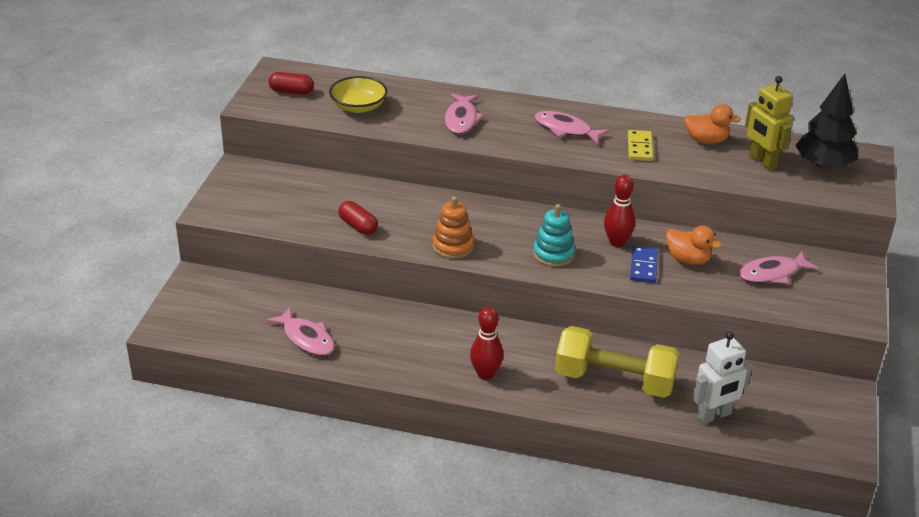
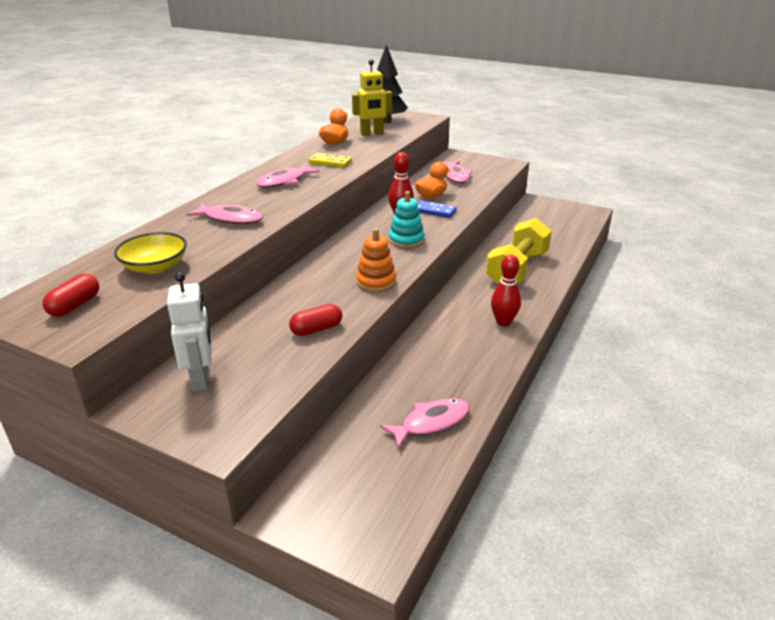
camera: 75 degrees left, 5 degrees down
(714, 415) = (556, 241): white robot -> white robot (201, 379)

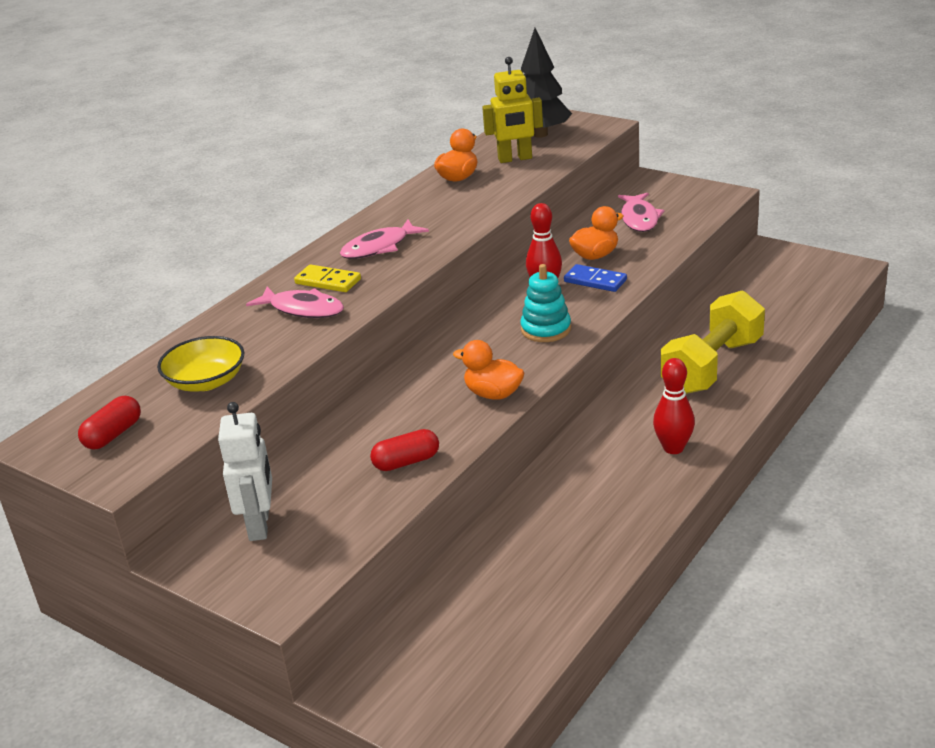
camera: 10 degrees right, 0 degrees up
(330, 162) = (447, 212): yellow domino -> yellow domino (328, 281)
(376, 282) = (493, 394): orange stacking toy -> orange duck
(431, 423) = (547, 586): pink fish -> none

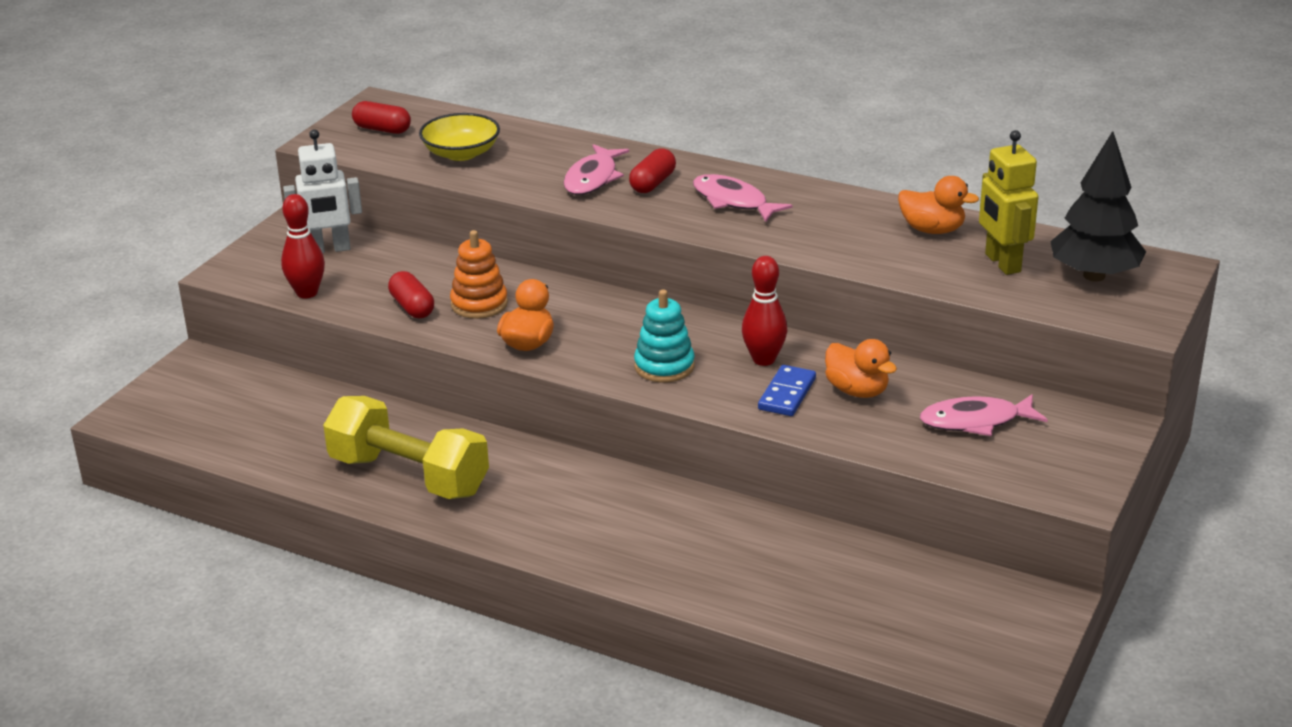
camera: 80 degrees right, 0 degrees up
(328, 281) = (653, 183): yellow domino -> red capsule
(414, 422) = (479, 304): none -> orange stacking toy
(673, 448) = (523, 519): red bowling pin -> red bowling pin (307, 293)
(712, 366) = (702, 548): yellow dumbbell -> yellow dumbbell (409, 476)

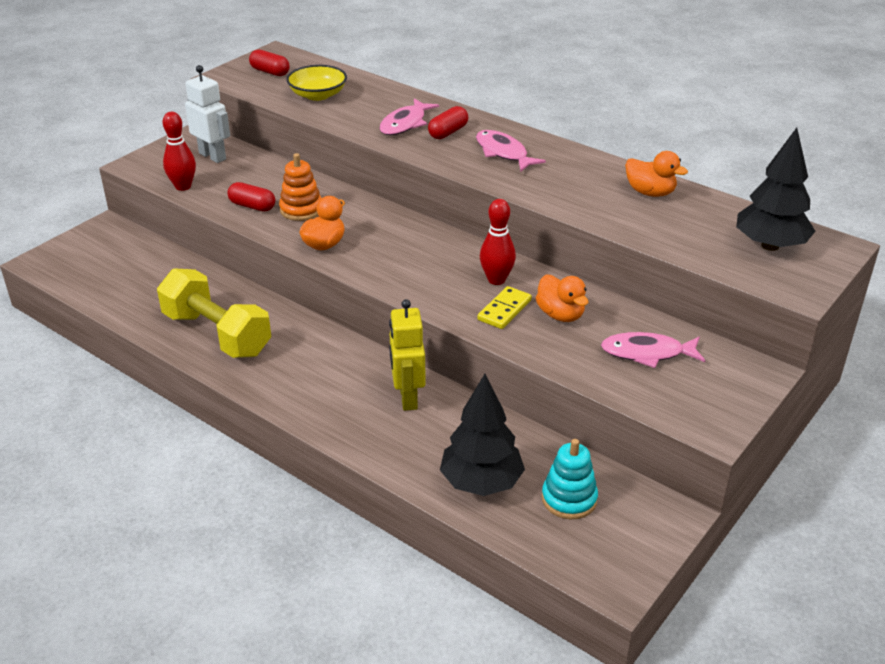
camera: 10 degrees right, 5 degrees up
(329, 249) = (213, 156): white robot -> white robot turned 135 degrees counterclockwise
(412, 307) = (252, 206): red capsule -> red capsule turned 45 degrees counterclockwise
(664, 366) = (418, 275): turquoise stacking toy -> turquoise stacking toy (569, 499)
(787, 394) = (504, 310): blue domino -> yellow domino
(811, 601) = (481, 483): none -> black tree
(1002, 263) = (697, 226): yellow robot -> yellow robot (407, 398)

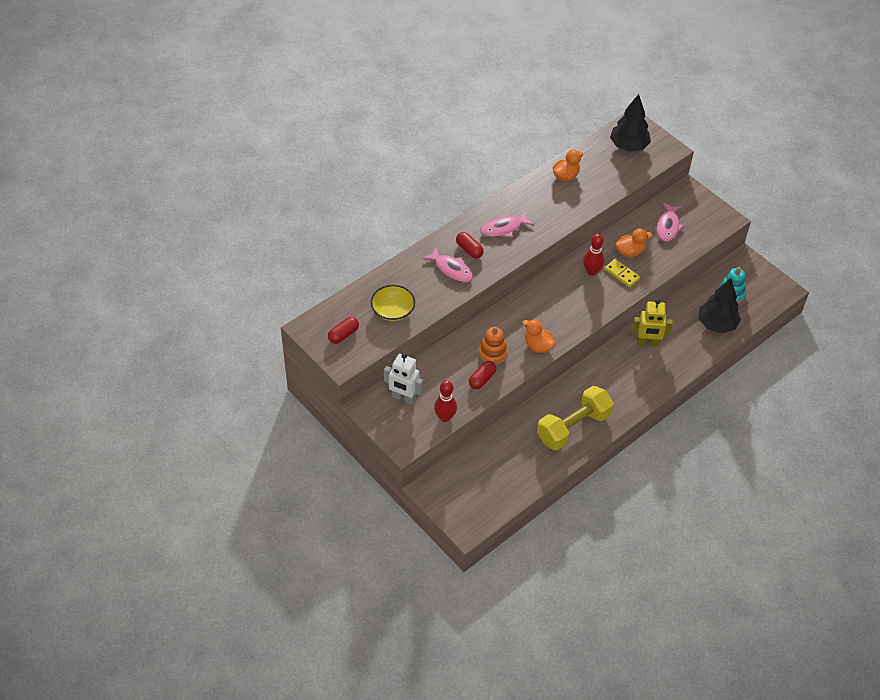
camera: 80 degrees left, 15 degrees up
(213, 156) = (403, 398): white robot -> white robot turned 120 degrees counterclockwise

